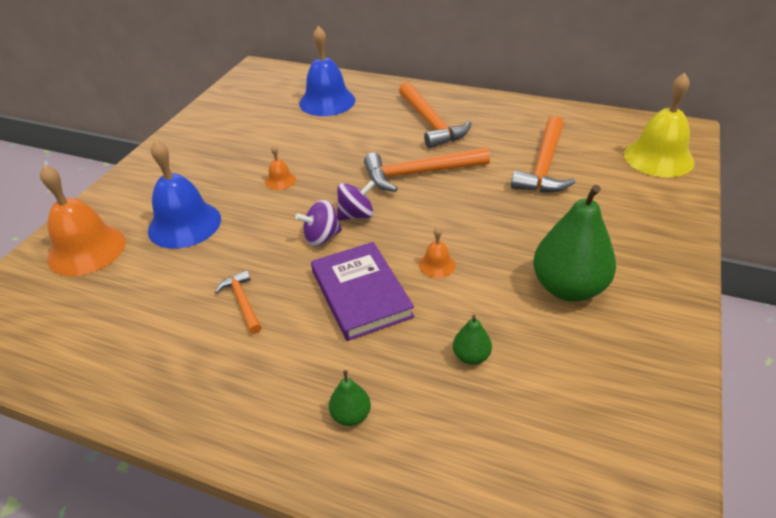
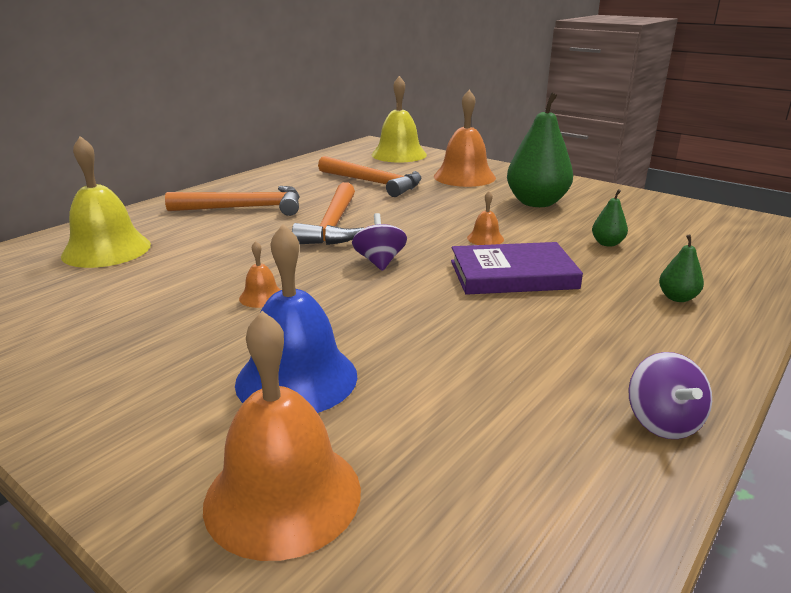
camera: 75 degrees left, 15 degrees down
(242, 302) = (499, 341): orange hammer -> none
(322, 237) = (406, 283): purple spinning top -> purple spinning top (662, 422)
(327, 101) = (106, 250): blue bell -> yellow bell
(618, 219) = (464, 177): none -> orange bell

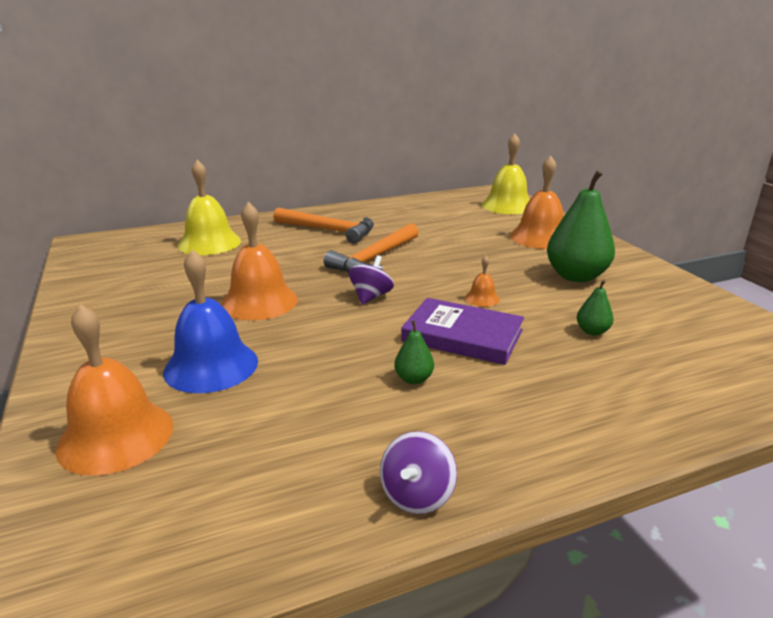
camera: 30 degrees right, 0 degrees up
(262, 296) = (259, 301): orange bell -> orange bell, size x2.18
(373, 183) = (451, 228): orange hammer -> none
(677, 298) = (588, 400): green pear -> green pear (413, 379)

